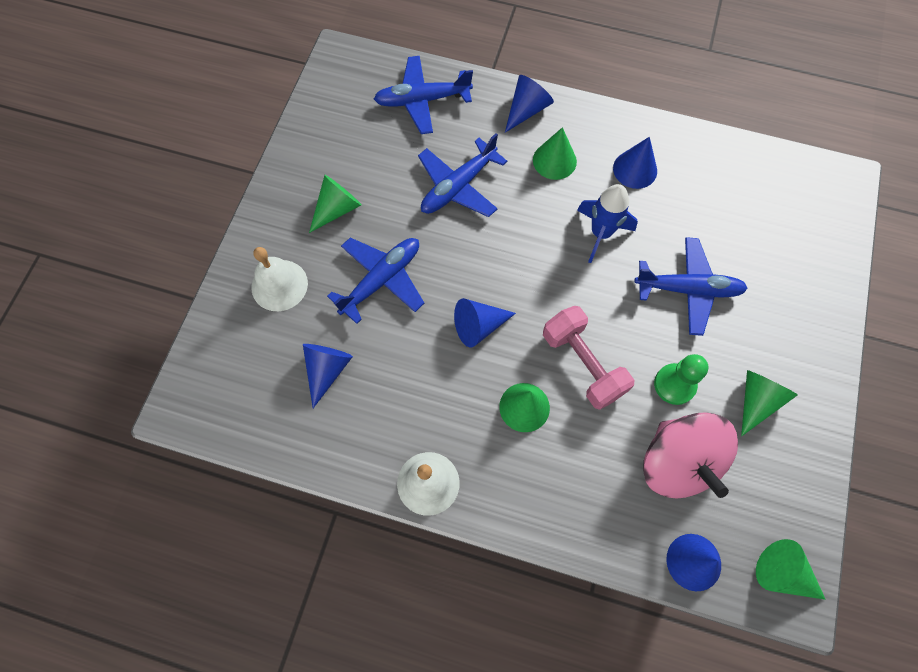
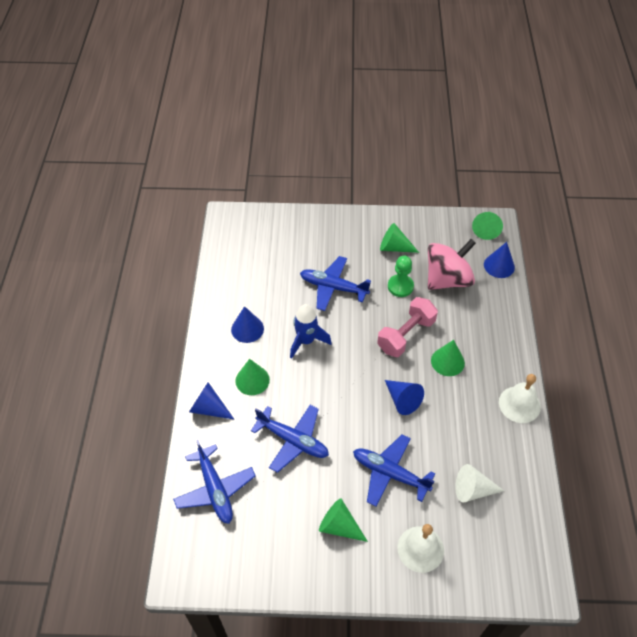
camera: 105 degrees left, 15 degrees down
(327, 370) = (473, 490): blue cone -> white cone
(688, 289) = (333, 287): blue plane -> blue plane turned 60 degrees counterclockwise

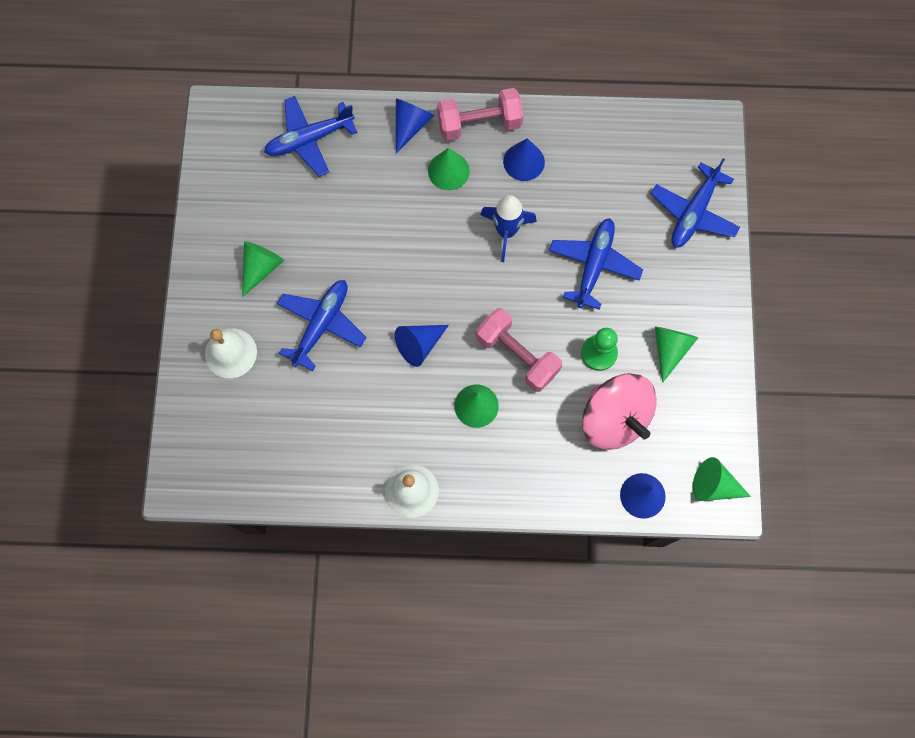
camera: 90 degrees right, 20 degrees up
(212, 358) = (479, 124): none -> pink dumbbell
(293, 440) = (366, 218): blue plane -> blue plane (693, 213)
(473, 490) = (297, 418): white cone -> none

